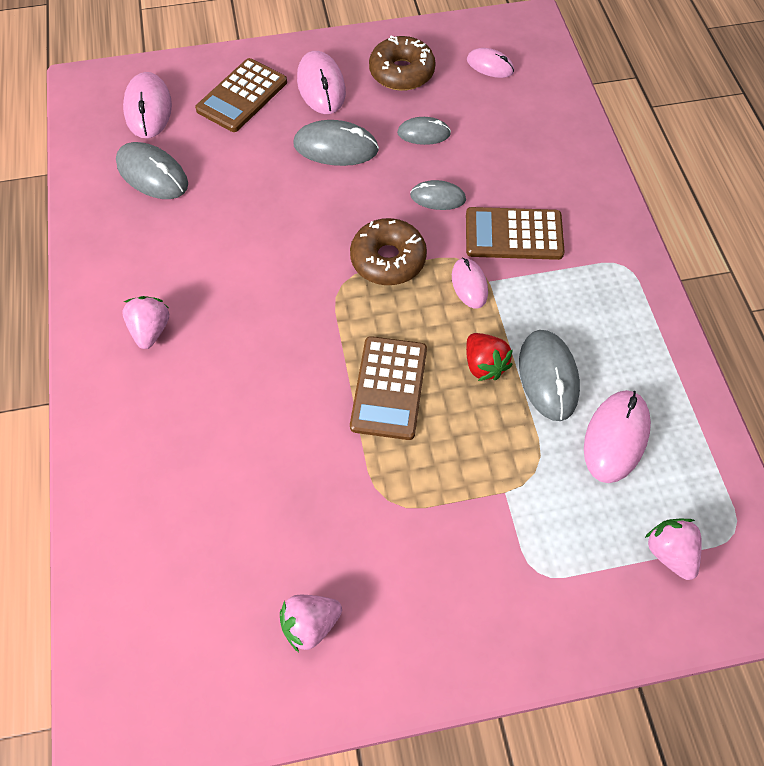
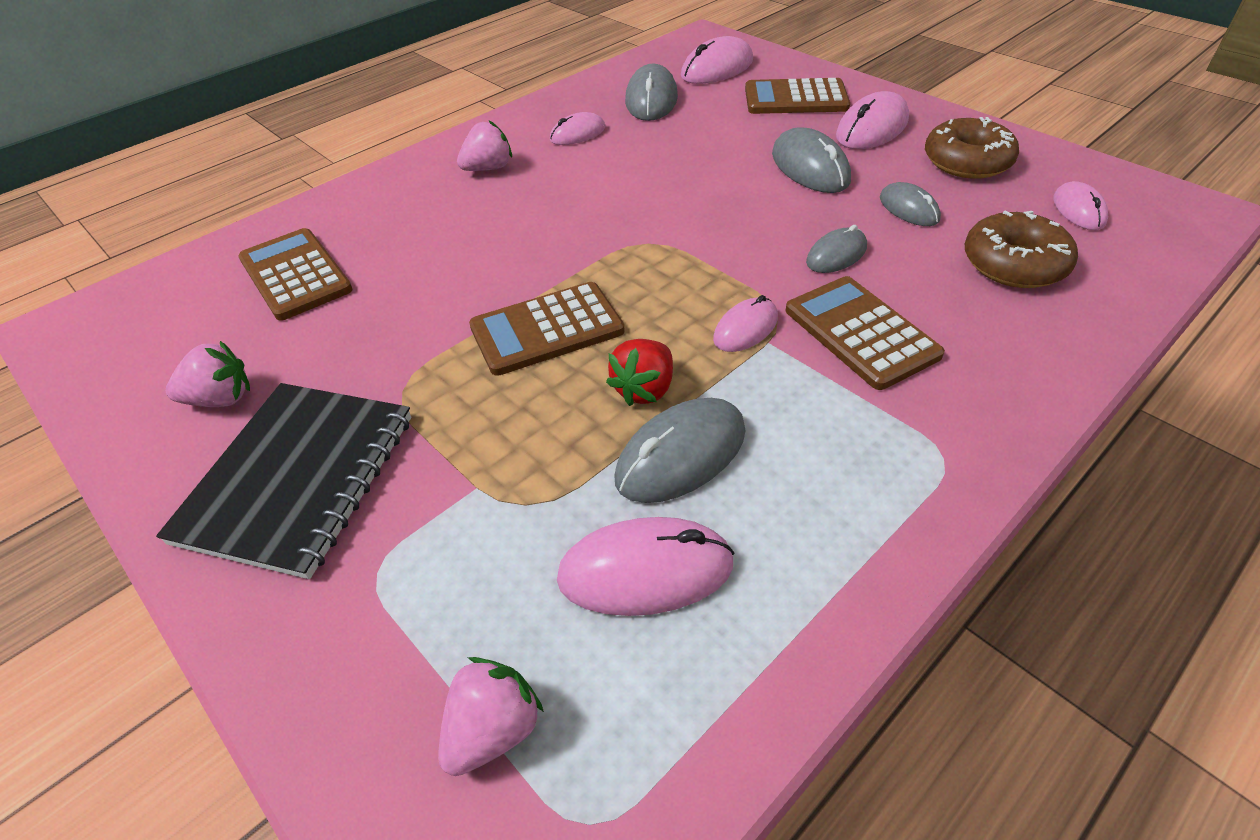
camera: 60 degrees right, 15 degrees down
(157, 247) = (578, 134): none -> pink mouse
(187, 526) = (295, 275): none -> brown calculator
(310, 624) = (221, 399): pink strawberry -> pink strawberry turned 135 degrees clockwise
(388, 259) = (712, 258): brown donut -> brown donut (1014, 264)
(431, 593) = (298, 478): none -> black notebook
(438, 198) = (836, 255): grey mouse -> grey mouse turned 75 degrees clockwise

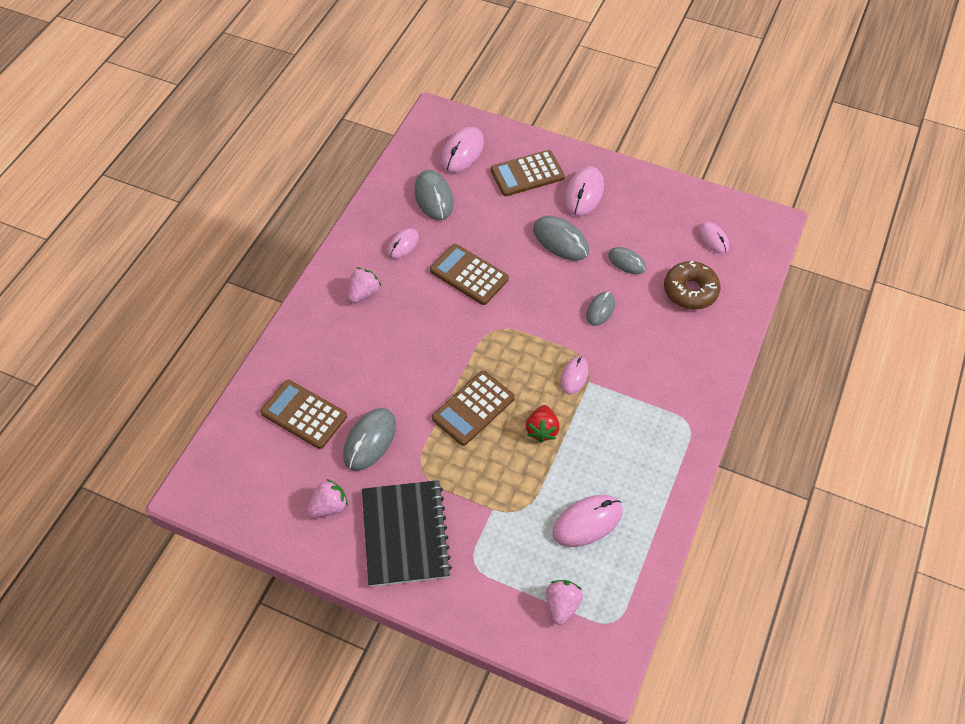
camera: 25 degrees left, 10 degrees up
(681, 455) = (576, 461): grey mouse -> grey mouse (370, 440)
(860, 333) = (630, 361): brown calculator -> brown calculator (469, 275)
(967, 161) = (646, 212): brown donut -> none

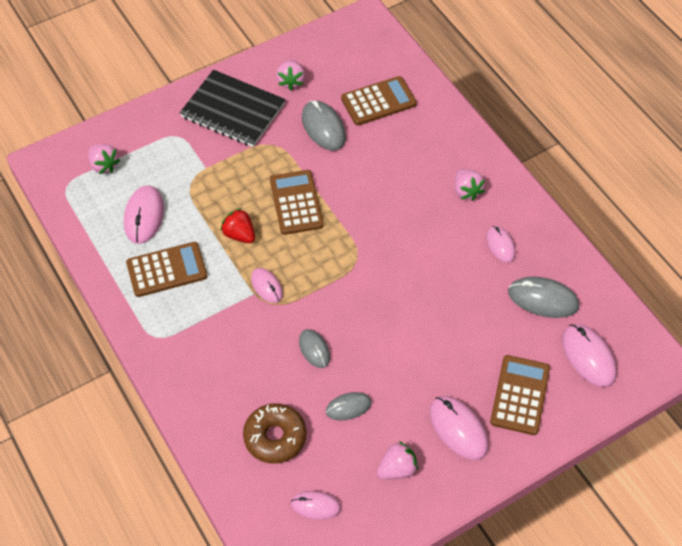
camera: 125 degrees right, 0 degrees up
(469, 275) = (429, 274): brown calculator -> brown calculator (167, 270)
(560, 240) = (415, 369): grey mouse -> none
(644, 210) = (397, 469): none -> pink strawberry

